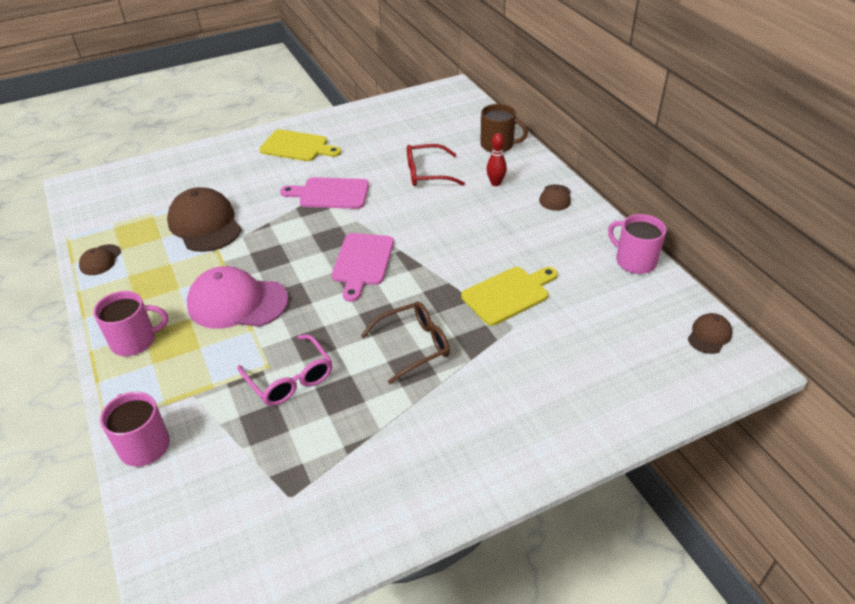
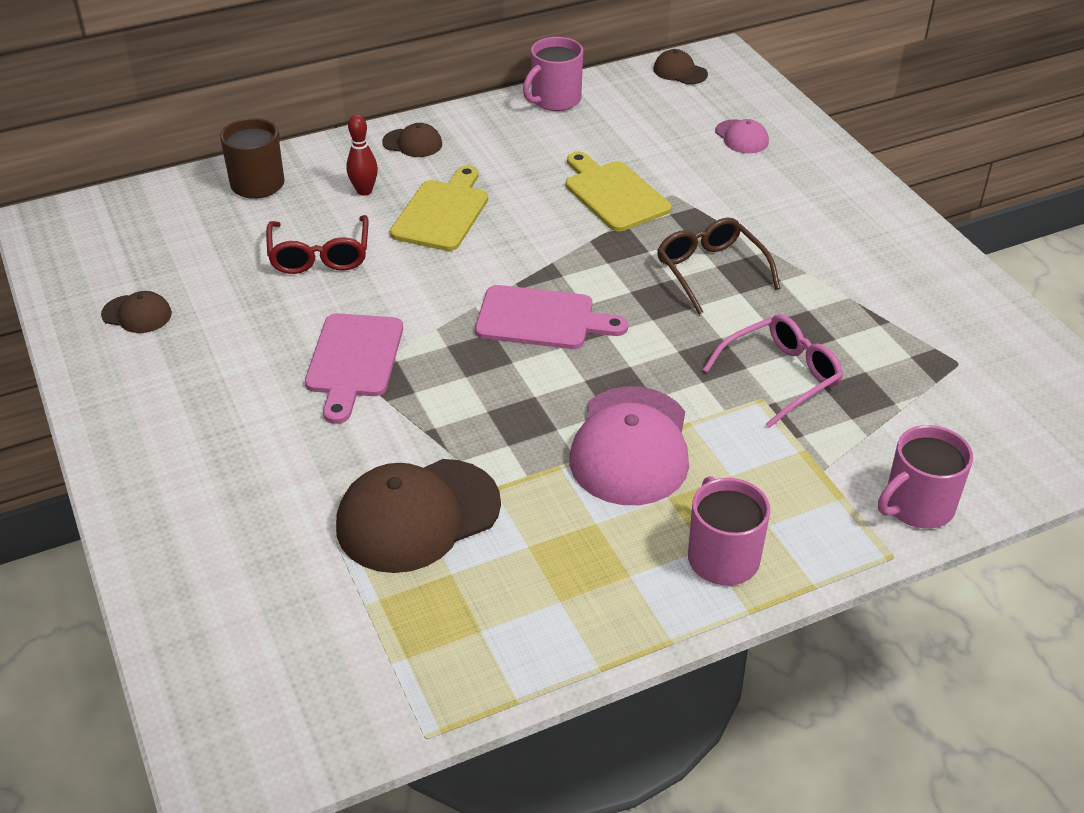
camera: 90 degrees left, 0 degrees up
(100, 260) = (510, 655): brown cap -> brown cap (137, 314)
(297, 146) = (182, 413): yellow cutting board -> yellow cutting board (442, 212)
(609, 373) = (741, 137): none -> pink cap

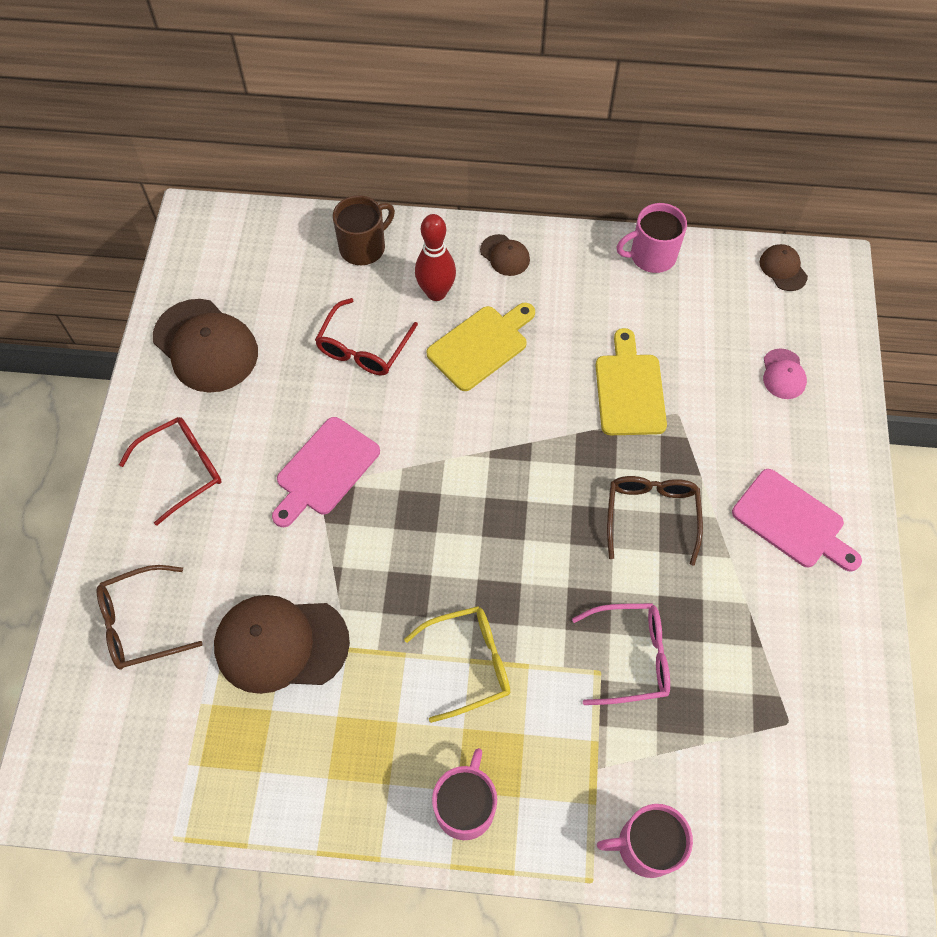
camera: 30 degrees right, 20 degrees up
(137, 314) = (206, 346): brown cap -> brown cap, size x2.06
(187, 421) = (183, 469): none -> red glasses
(237, 568) = (140, 623): none -> brown glasses
(364, 191) = (436, 293): red bowling pin -> red bowling pin, size x1.50
(541, 319) = (485, 498): pink cutting board -> pink cutting board (792, 521)
(631, 446) = (469, 663): pink cap -> yellow glasses

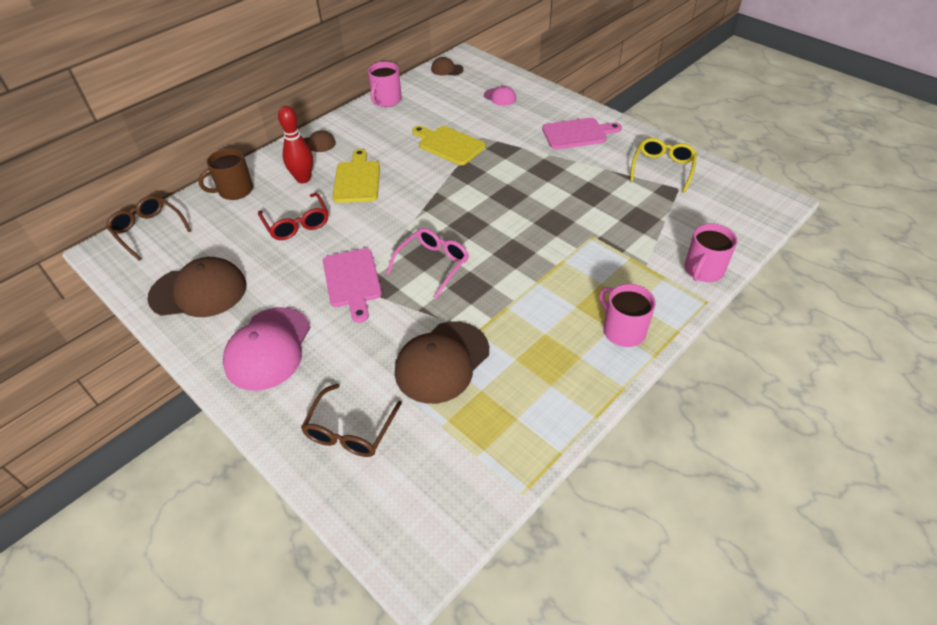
camera: 50 degrees left, 15 degrees down
(183, 469) = (268, 348): red glasses -> pink cap
(363, 247) = (235, 190): brown mug -> brown mug turned 120 degrees counterclockwise
(469, 663) = (539, 283): yellow glasses -> yellow glasses (662, 168)
(631, 657) = (595, 221): pink glasses -> pink glasses (433, 264)
(651, 515) = (525, 174): brown glasses -> brown glasses (148, 230)

